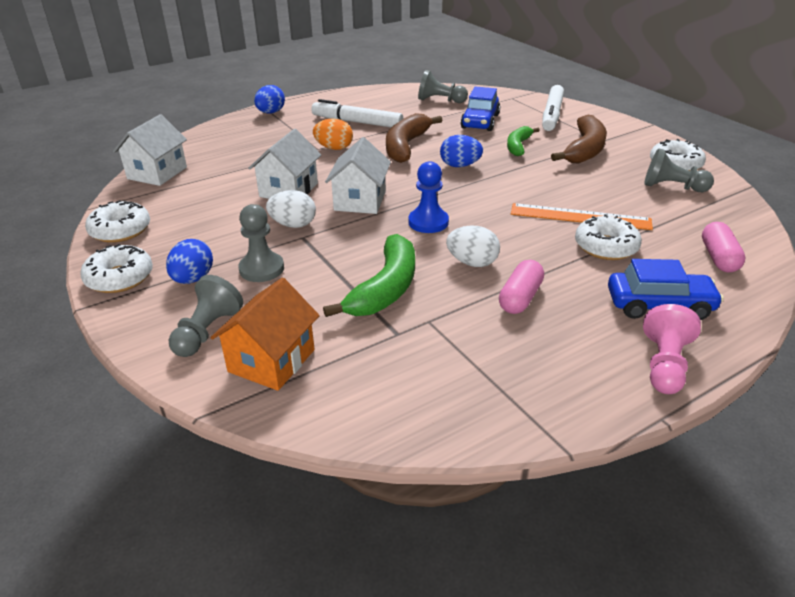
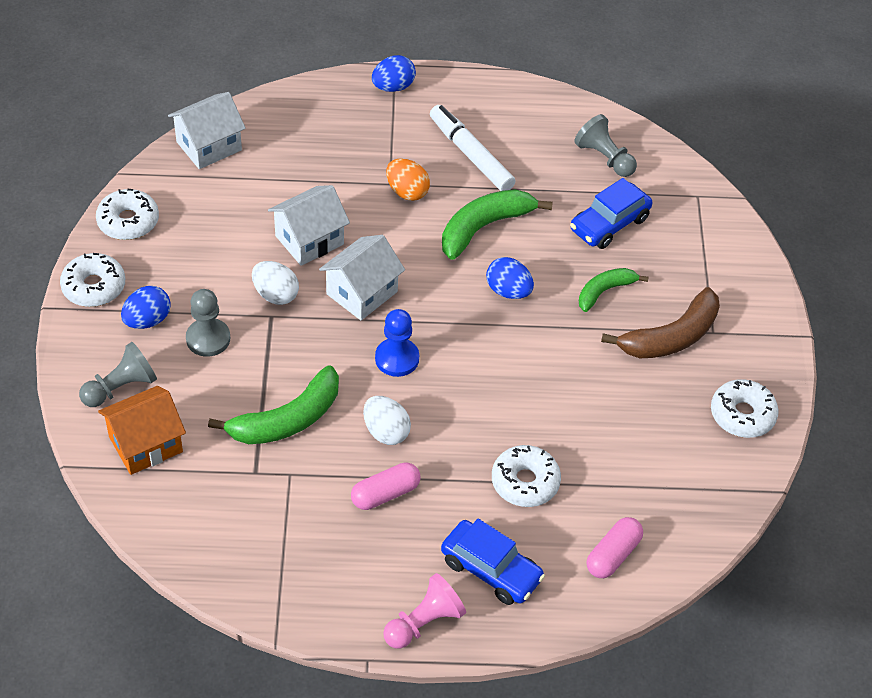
camera: 30 degrees right, 15 degrees up
(406, 146) = (484, 227): brown banana -> green banana
(552, 114) = (708, 254): white marker -> none
(580, 217) = (546, 432): orange ruler -> none
(672, 187) = (692, 445): grey pawn -> none

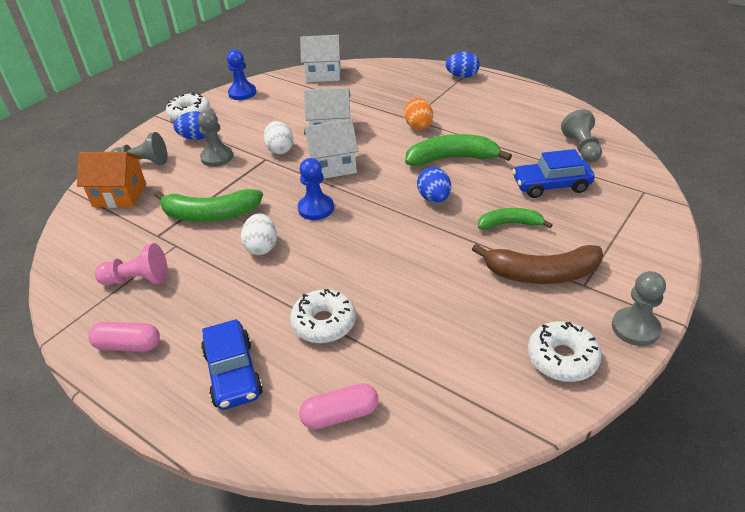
camera: 40 degrees right, 10 degrees down
(128, 221) = (242, 93): white donut -> blue pawn
(385, 494) = (219, 284): pink capsule -> pink capsule (128, 345)
(424, 622) = (145, 385): pink pawn -> pink pawn (137, 280)
(471, 155) = (481, 120): white marker -> none
(778, 358) = (635, 328): none -> grey pawn

